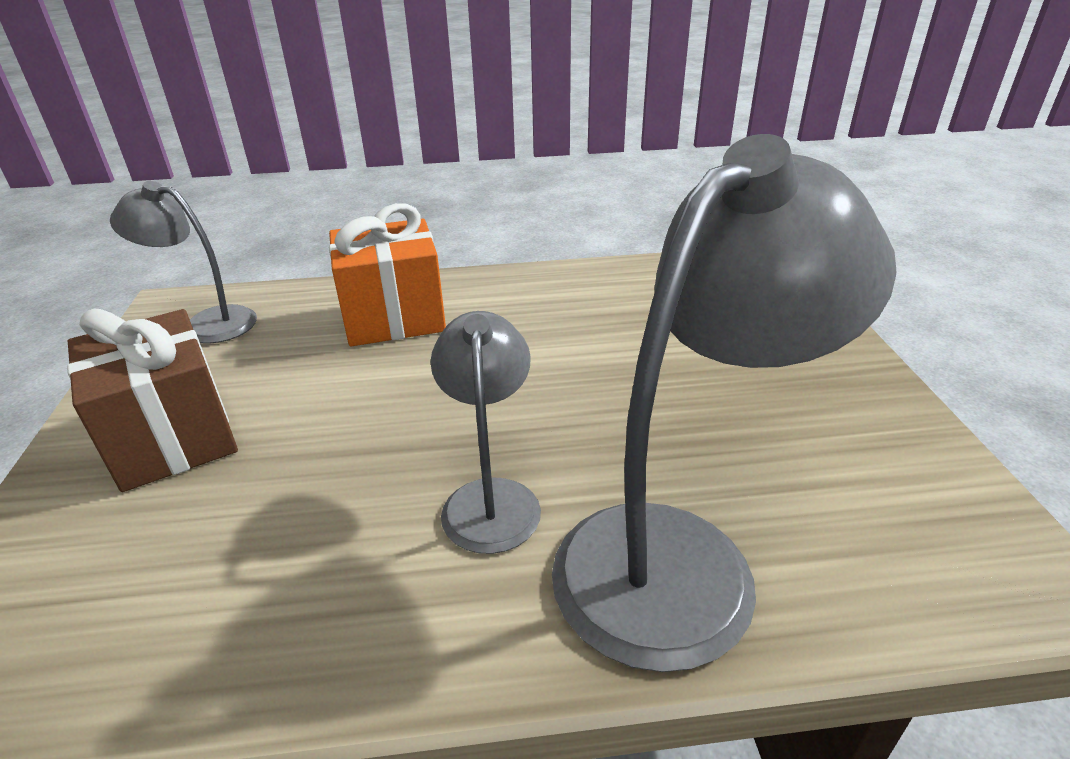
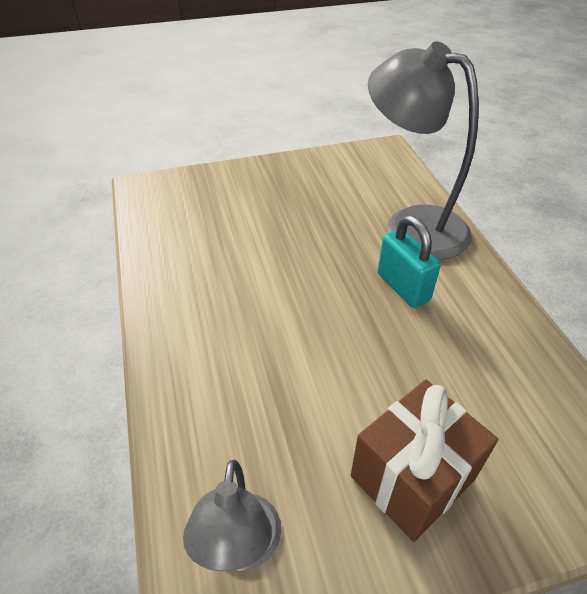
camera: 100 degrees left, 10 degrees up
(394, 318) = (223, 379): orange gift -> none
(491, 498) = (403, 287): grey lamp -> turquoise padlock

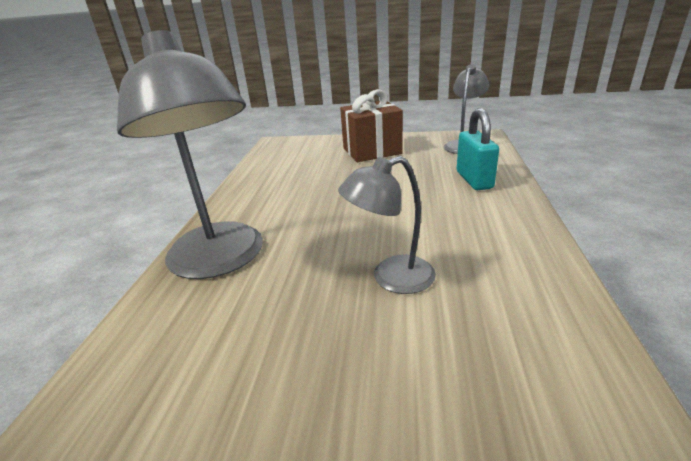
camera: 155 degrees left, 15 degrees down
(271, 238) = (391, 278): none -> grey lamp
(403, 287) = (294, 214): turquoise padlock -> turquoise padlock (474, 180)

